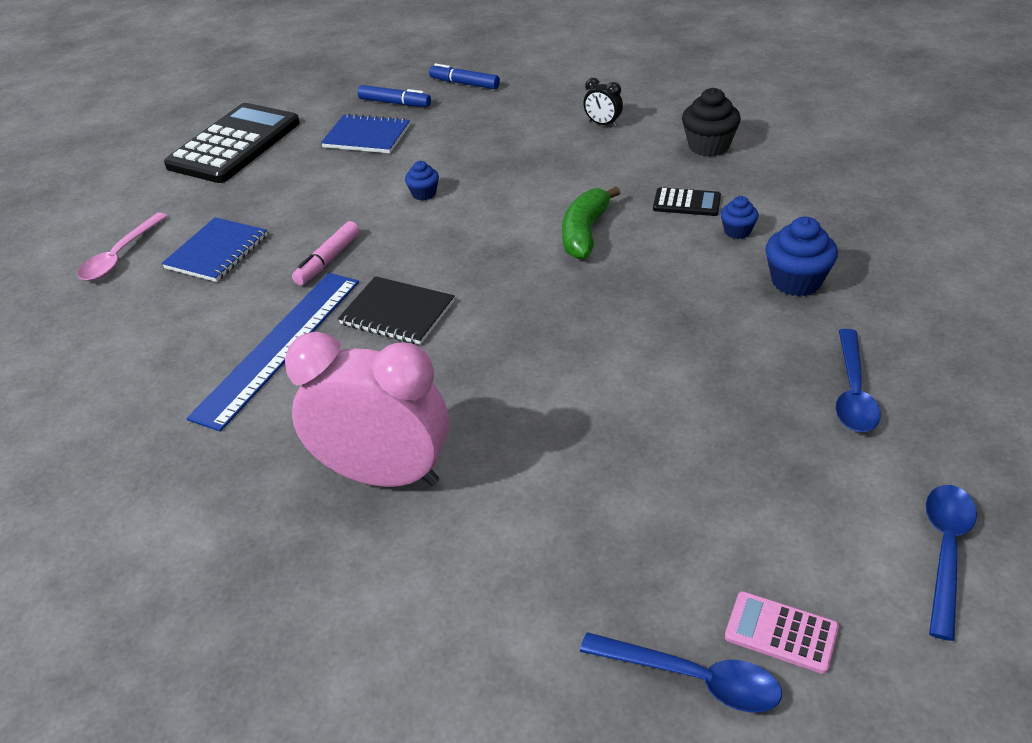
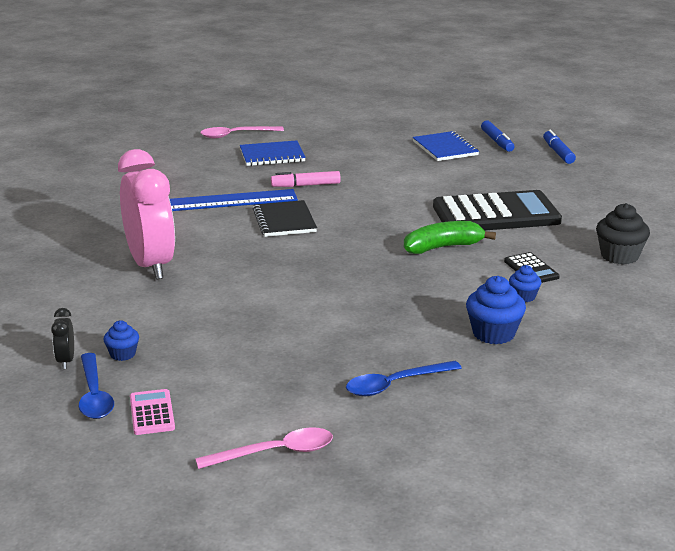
camera: 50 degrees right, 15 degrees down
(234, 144) = (377, 118): black calculator -> black calculator (496, 214)
(424, 194) = (410, 186): blue cupcake -> blue cupcake (123, 354)
(603, 124) = (585, 211): black clock -> black clock (66, 361)
(945, 551) = (275, 453): blue spoon -> pink spoon

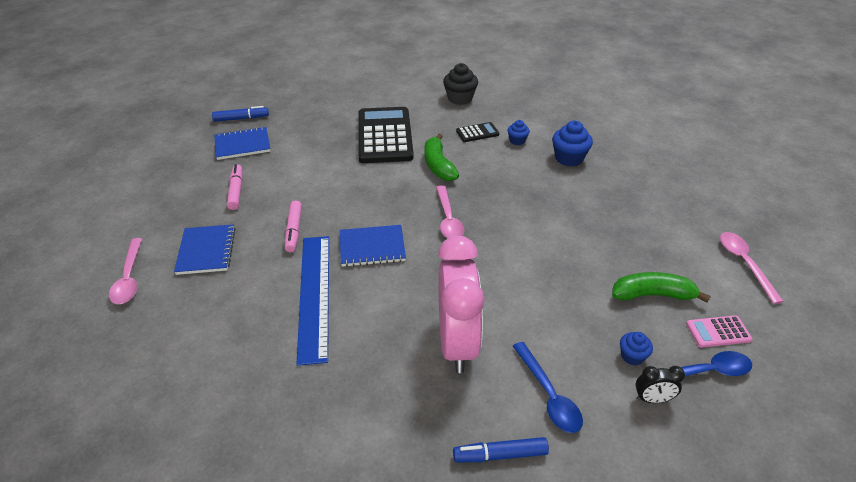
camera: 85 degrees left, 15 degrees up
(150, 265) = (457, 343): pink clock -> pink clock turned 105 degrees clockwise
(214, 375) = (652, 295): none -> green banana
(284, 221) = (372, 247): black notebook -> blue notebook
(337, 256) = (448, 219): none -> pink spoon
(363, 155) = (236, 191): none -> pink marker
(395, 384) = (643, 205): blue spoon -> blue spoon (548, 395)
(558, 152) = (278, 95): blue marker -> blue marker (500, 455)

